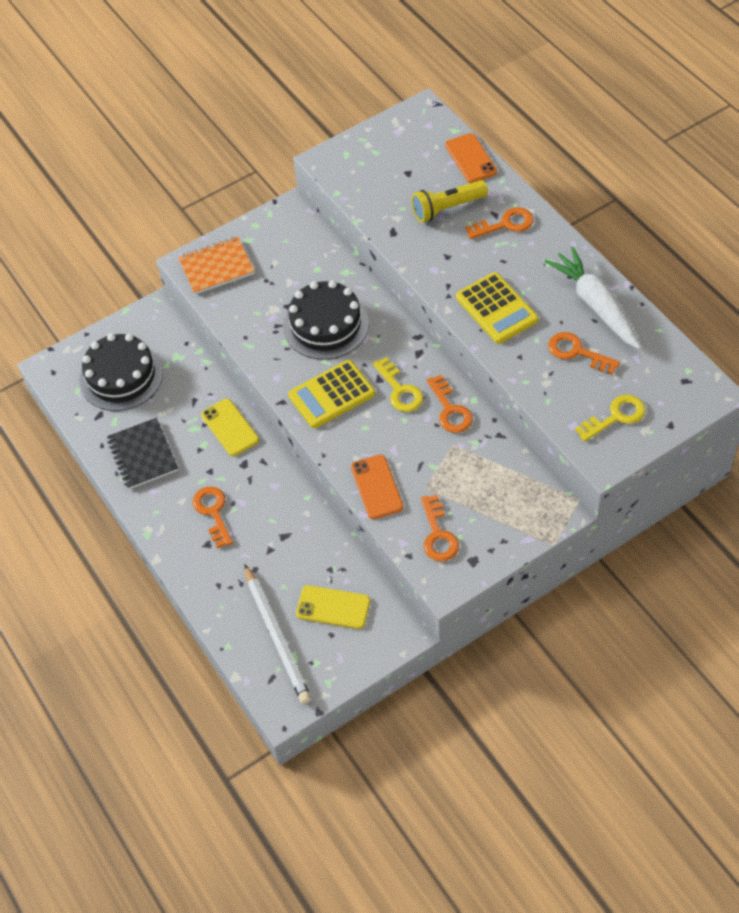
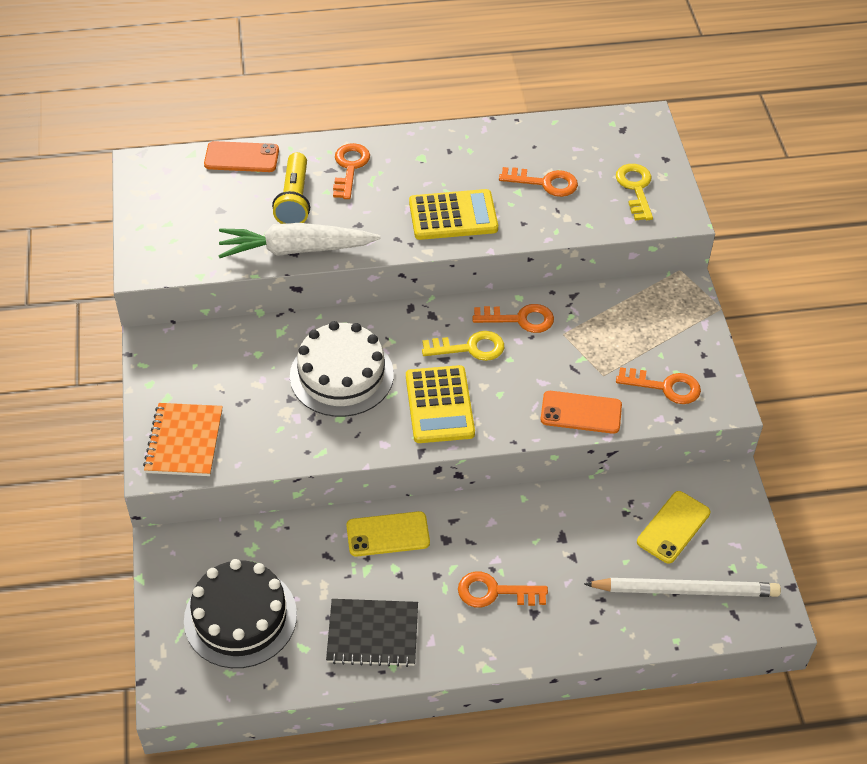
camera: 70 degrees left, 5 degrees down
(326, 325) = (341, 375): black cake -> white cake
(577, 352) = (545, 183): orange key -> orange key turned 135 degrees counterclockwise
(595, 305) = (497, 148): white carrot -> white carrot (296, 249)

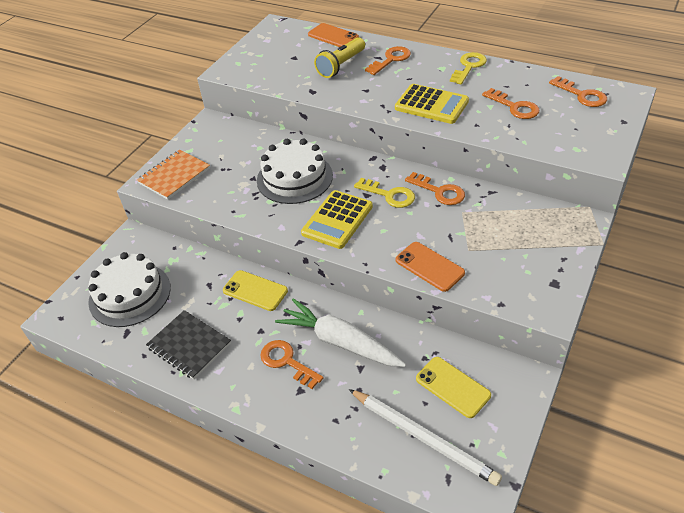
camera: 40 degrees right, 5 degrees down
(240, 617) = (130, 294): black cake -> white cake
(296, 249) = (315, 90): white carrot -> white carrot (340, 342)
(635, 188) = (582, 131): yellow key -> yellow key (469, 67)
(665, 387) = (510, 278): orange key -> orange key (582, 95)
(673, 527) = (452, 387): yellow phone -> yellow phone turned 60 degrees clockwise

